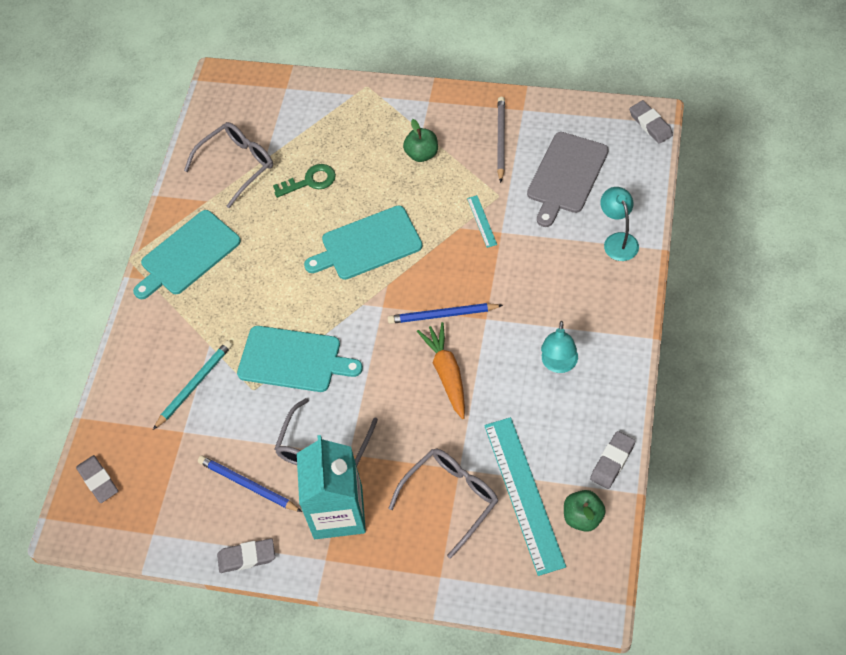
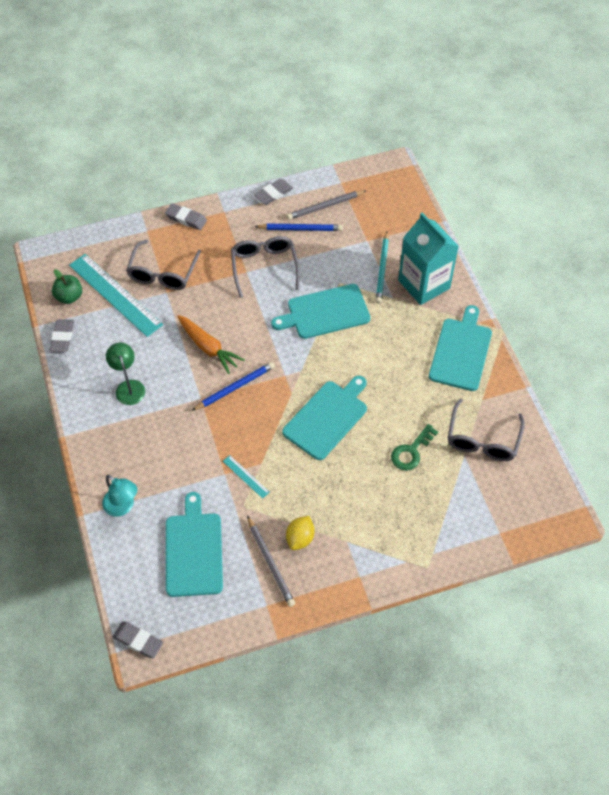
camera: 145 degrees right, 0 degrees up
(98, 481) = (398, 194): grey eraser -> grey eraser (186, 219)
(196, 505) = (325, 206): none -> grey pencil
(338, 512) = (232, 237): turquoise carton -> turquoise carton (424, 284)
(422, 154) = (332, 518): green apple -> none
(462, 149) = (300, 538): none -> yellow lemon
(558, 364) = (128, 387): turquoise lamp -> green lamp
(566, 176) = (193, 550): grey cutting board -> turquoise cutting board

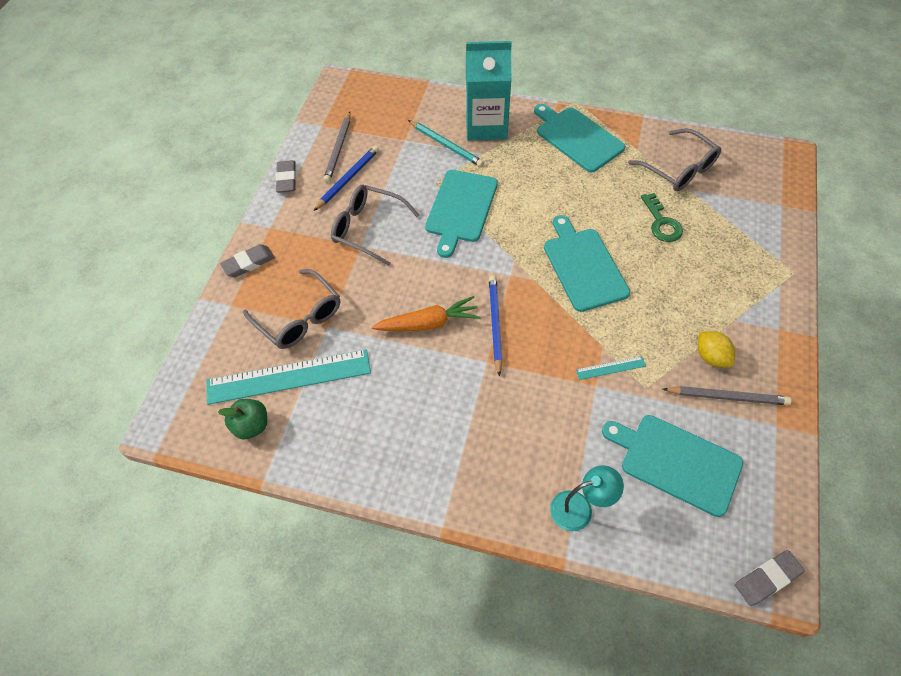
camera: 55 degrees left, 0 degrees up
(62, 337) = (302, 461): grey eraser -> none
(128, 387) = (423, 424): green lamp -> none

